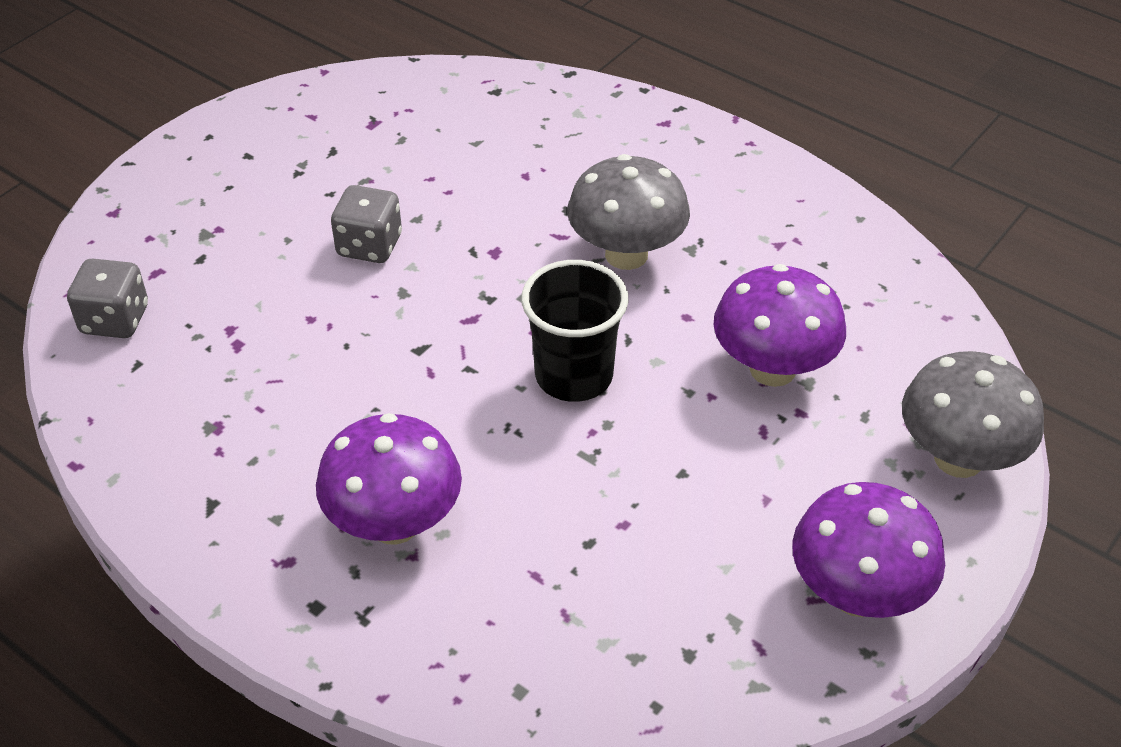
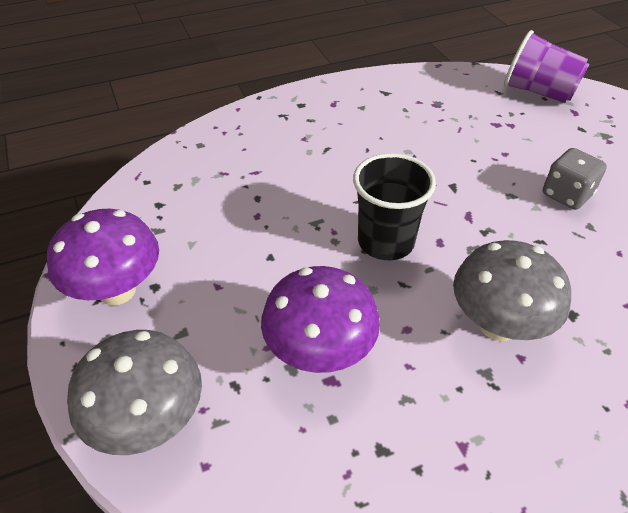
camera: 120 degrees right, 0 degrees up
(115, 320) = (538, 92): grey dice -> purple cup
(394, 523) = (328, 138): purple mushroom -> none

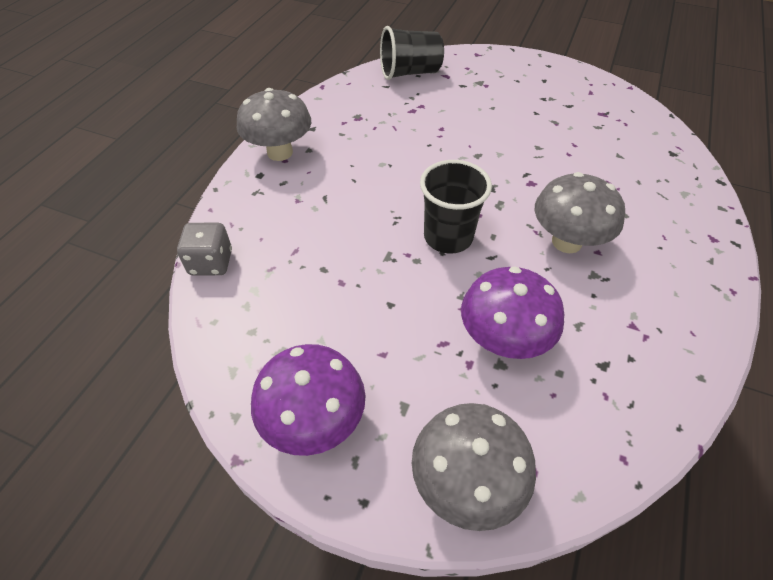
camera: 45 degrees left, 5 degrees up
(336, 97) = (280, 152): none -> grey mushroom
(538, 92) = (410, 73): purple cup -> black cup
(566, 195) = (505, 135): grey dice -> grey dice (211, 263)

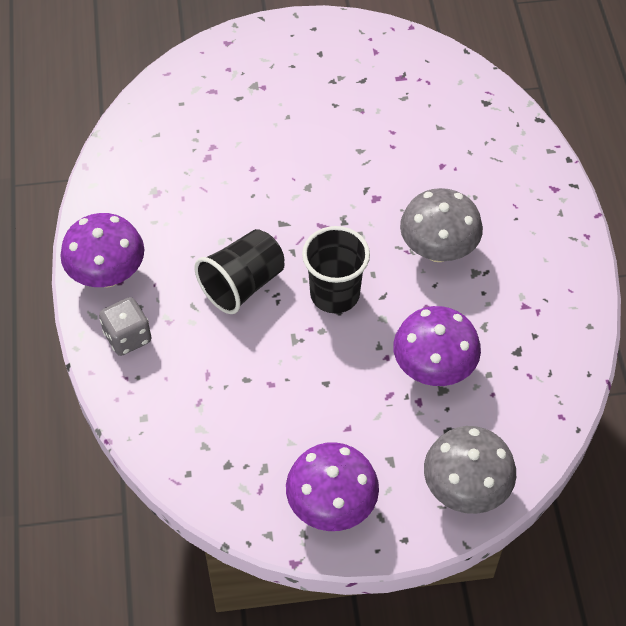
camera: 30 degrees left, 5 degrees up
(211, 263) = (140, 424): grey dice -> grey dice (127, 337)
(280, 152) = (107, 275): grey mushroom -> purple mushroom
(410, 73) = (170, 104): black cup -> black cup (242, 284)

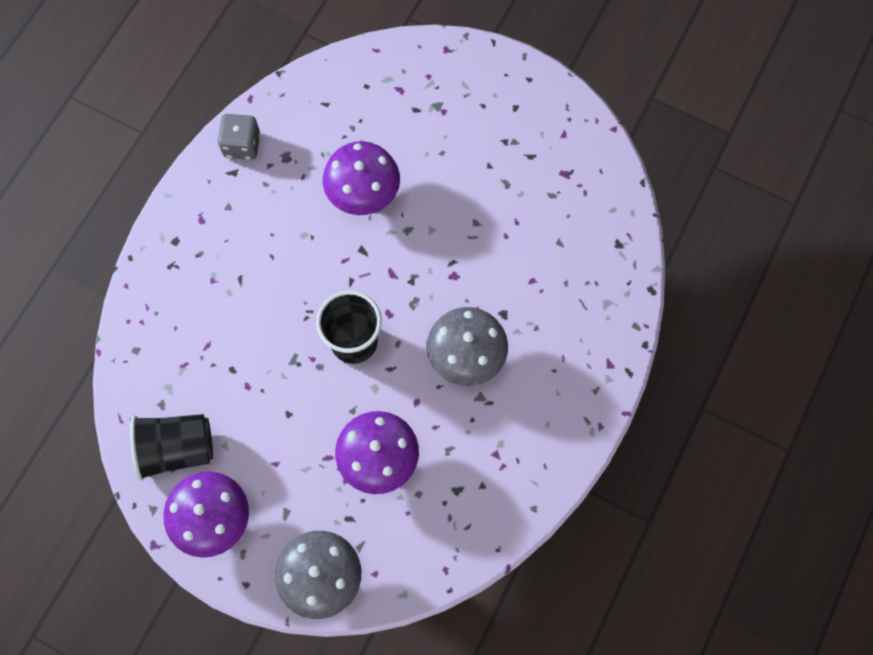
camera: 35 degrees right, 15 degrees up
(107, 275) = (197, 209): purple mushroom -> purple mushroom (363, 195)
(127, 337) = (173, 273): grey dice -> grey dice (242, 145)
(242, 284) = (290, 285): black cup -> black cup (177, 449)

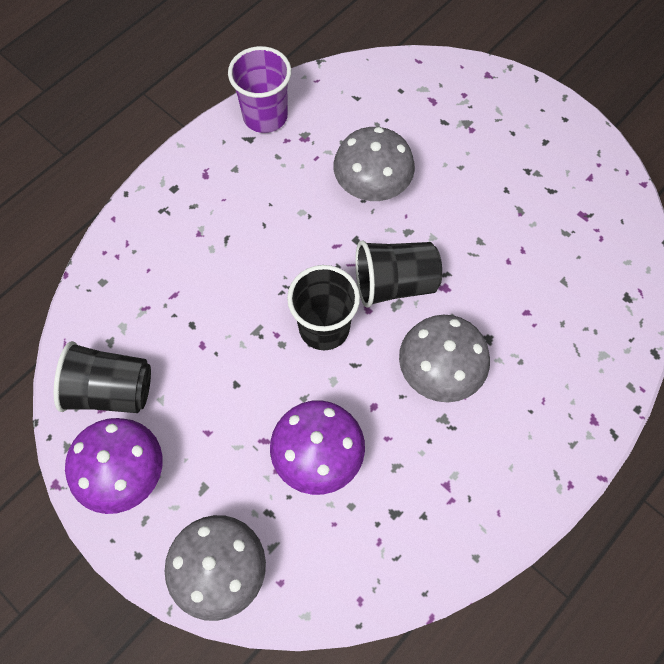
camera: 15 degrees right, 5 degrees down
(242, 145) = (265, 116): grey dice -> purple cup
(363, 195) = (372, 188): purple mushroom -> grey mushroom
(407, 283) = (394, 283): none -> black cup

